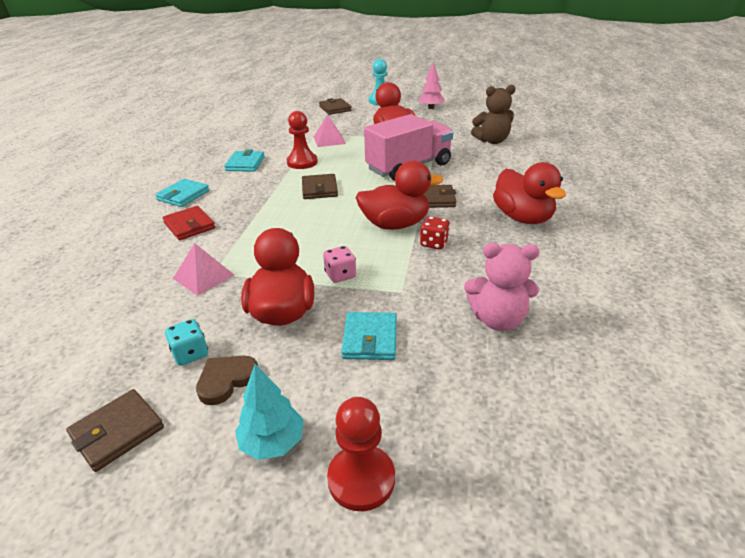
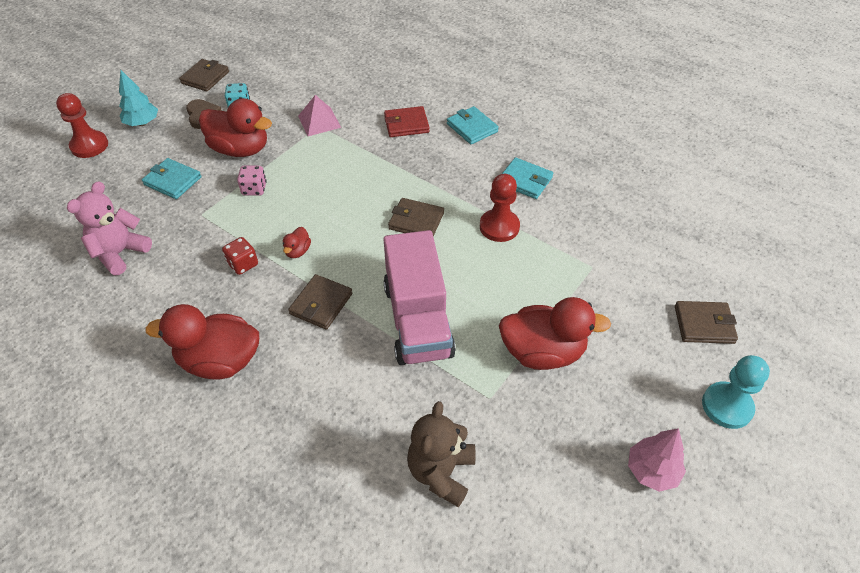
camera: 115 degrees right, 15 degrees up
(117, 432) = (205, 77): brown wallet -> brown wallet turned 45 degrees clockwise
(329, 140) = (560, 273): pink pyramid -> none
(395, 224) = (297, 251): red duck -> red duck, size x0.44

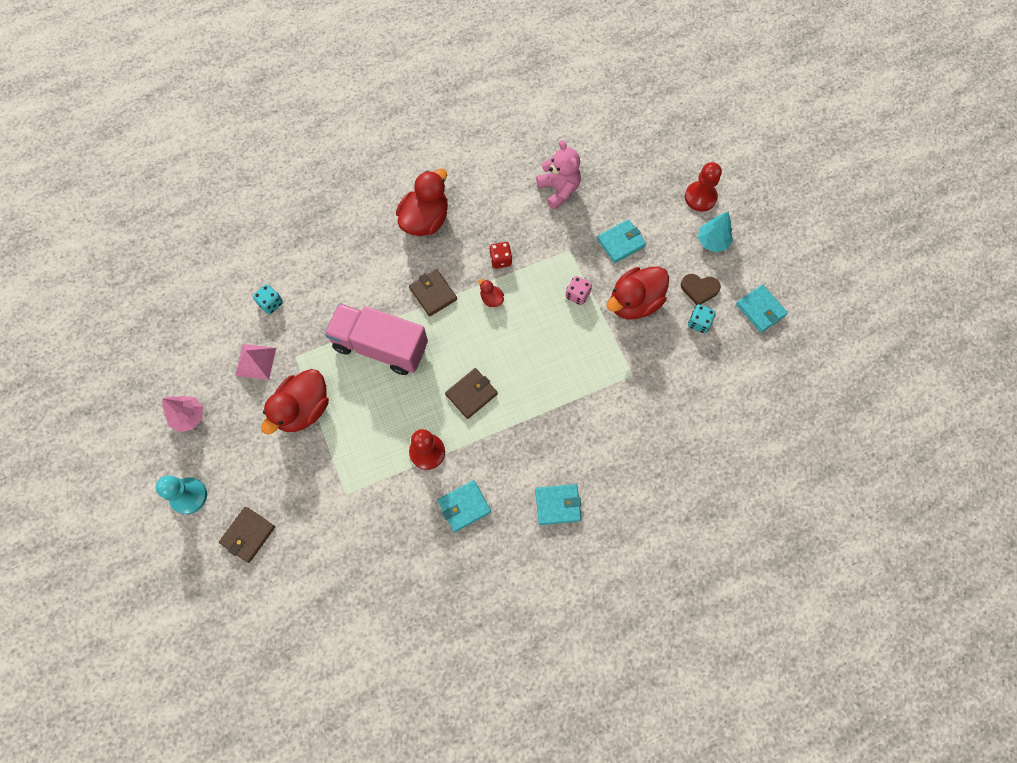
camera: 120 degrees right, 20 degrees up
(205, 77) = (760, 310): brown wallet -> turquoise wallet
(319, 121) = (640, 378): pink pyramid -> pink pyramid (255, 361)
(406, 124) = (595, 449): red wallet -> none
(441, 472) = (271, 303): brown teddy bear -> turquoise dice

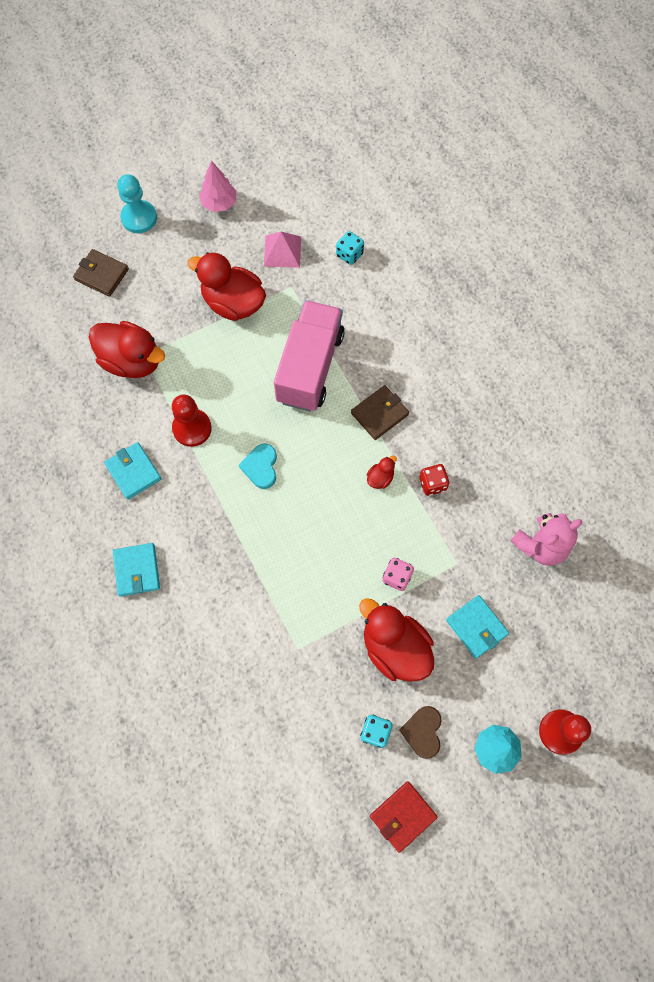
camera: 85 degrees right, 0 degrees up
(425, 220) = (474, 395): red duck -> red duck (132, 361)
(471, 394) = (261, 467): brown wallet -> turquoise heart
(760, 310) = (402, 816): turquoise wallet -> red wallet

